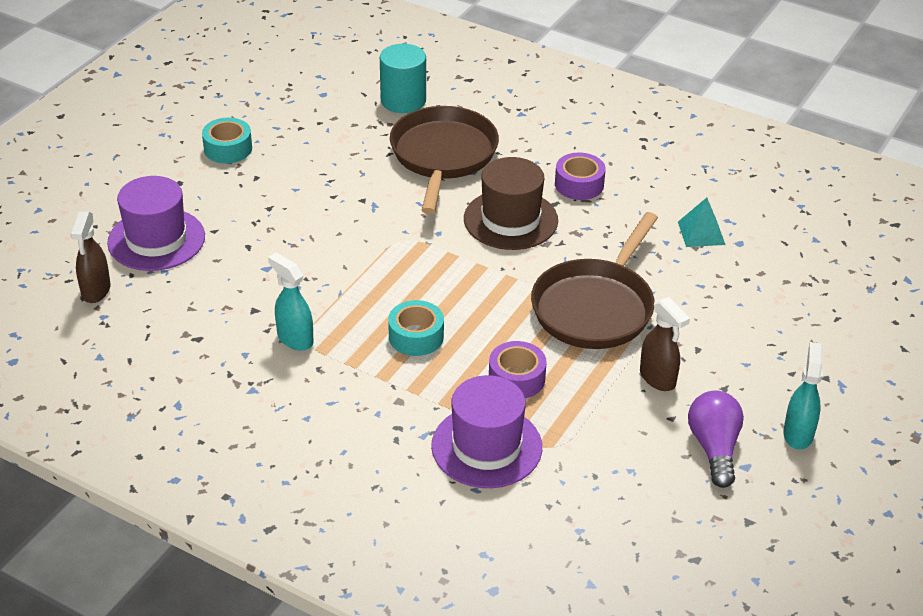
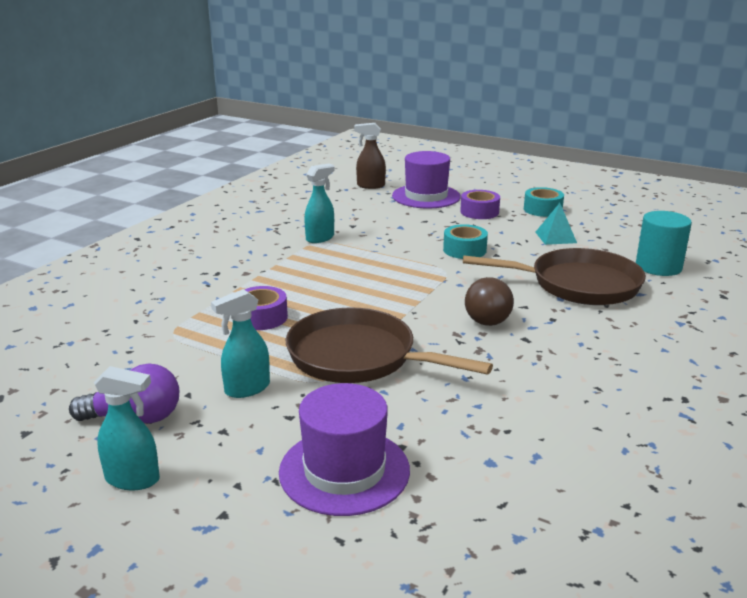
camera: 90 degrees right, 15 degrees down
(416, 336) = (320, 277): turquoise tape -> turquoise tape (464, 250)
(486, 446) = (183, 305): purple hat -> purple hat (344, 471)
(510, 220) = (489, 316): brown hat -> brown light bulb
(579, 184) = (565, 353): purple tape -> purple tape (479, 212)
(658, 378) = (247, 389): brown spray bottle -> turquoise spray bottle
(701, 233) = (502, 432): turquoise pyramid -> turquoise pyramid (555, 237)

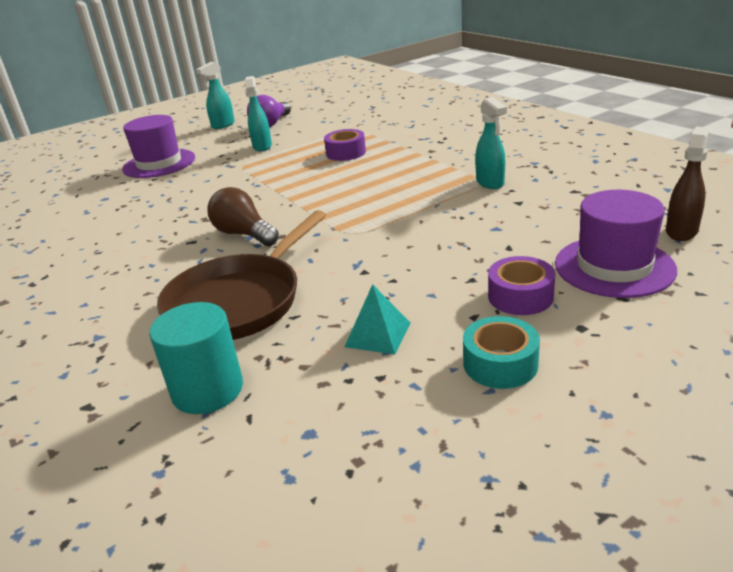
camera: 120 degrees right, 5 degrees up
(359, 357) = (253, 177): brown pan -> none
(464, 250) = (394, 254): turquoise tape -> none

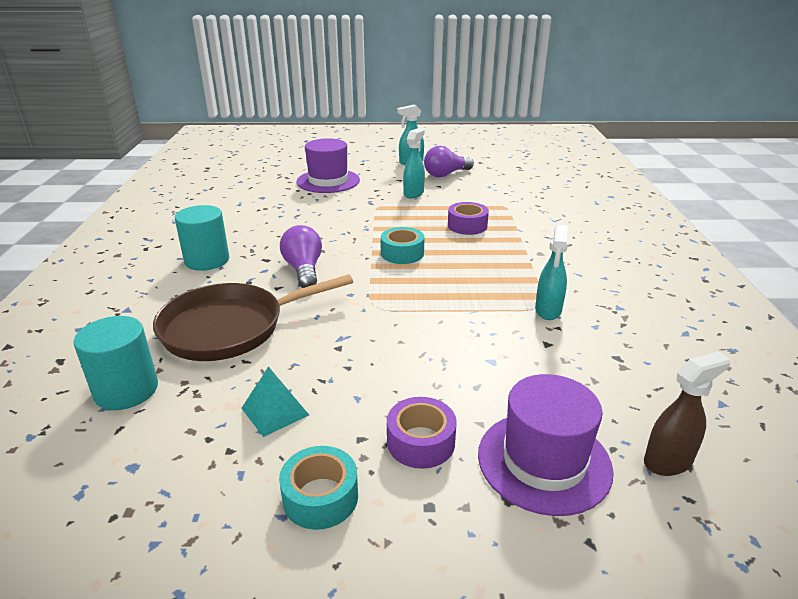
camera: 30 degrees right, 0 degrees up
(126, 265) = (207, 260): none -> turquoise cylinder
(244, 234) = (304, 270): brown light bulb -> purple light bulb
(318, 190) = (402, 253): none -> turquoise tape

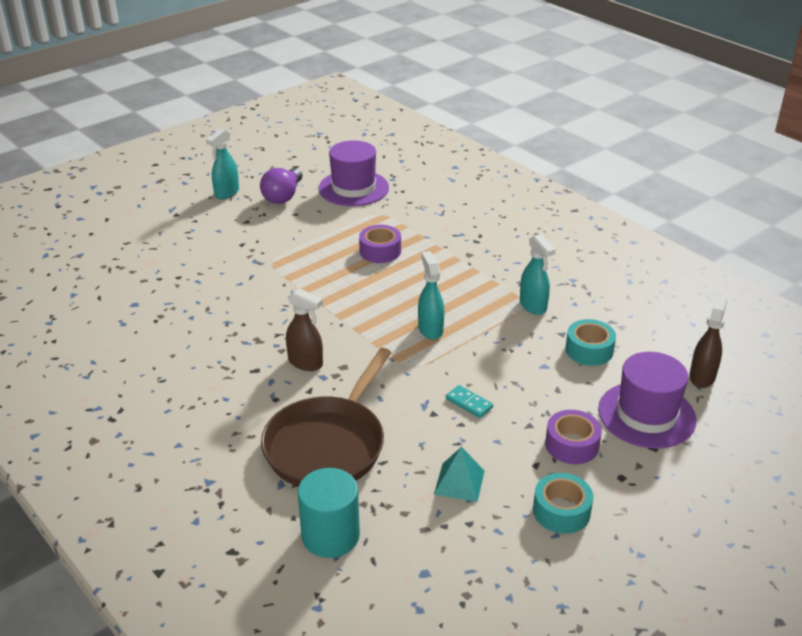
camera: 40 degrees left, 5 degrees up
(207, 260) = (200, 399): turquoise cylinder -> none
(304, 270) = (306, 363): purple light bulb -> brown spray bottle
(328, 181) = (175, 253): purple hat -> purple hat (353, 188)
(378, 355) = (469, 403): none -> turquoise domino
(402, 253) = (365, 306): turquoise tape -> turquoise tape (589, 350)
(414, 193) = (285, 233): turquoise spray bottle -> turquoise spray bottle (430, 329)

